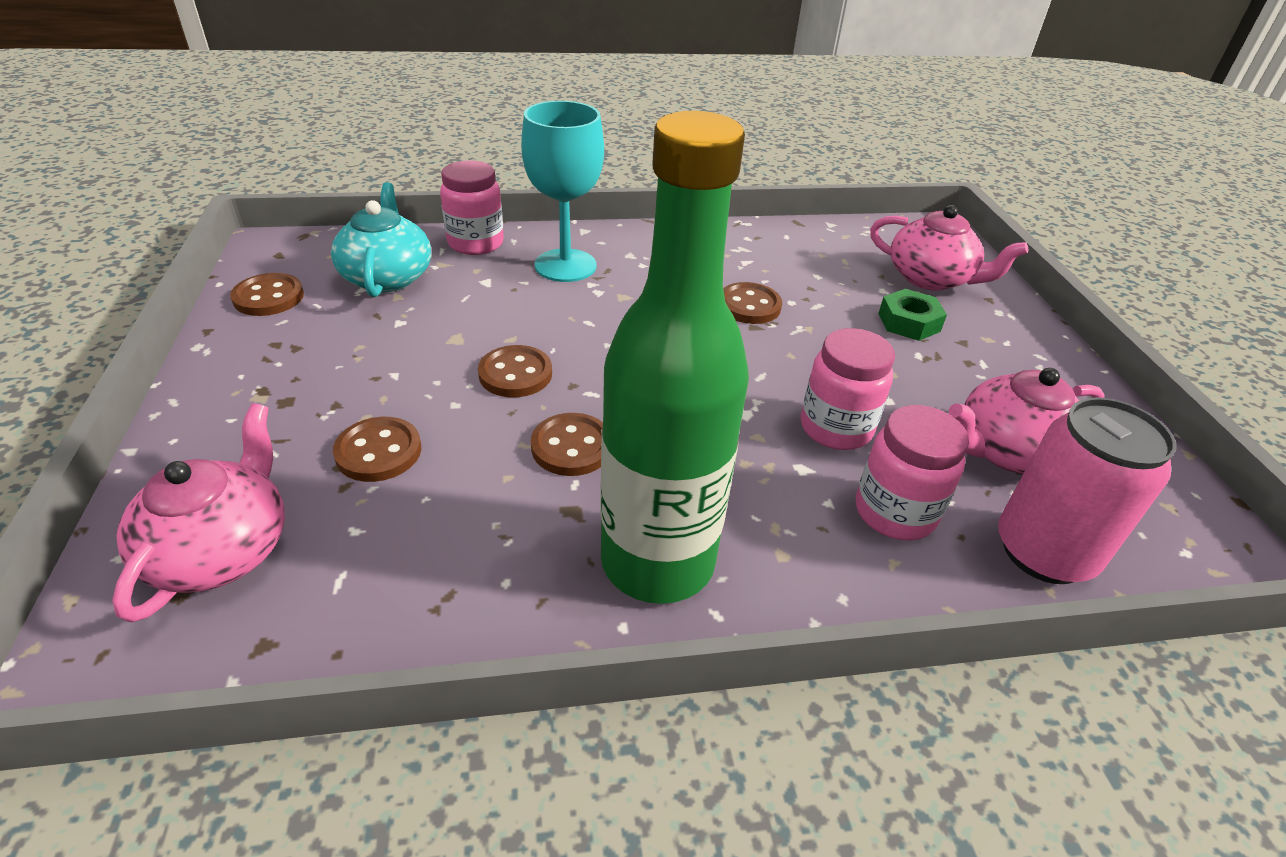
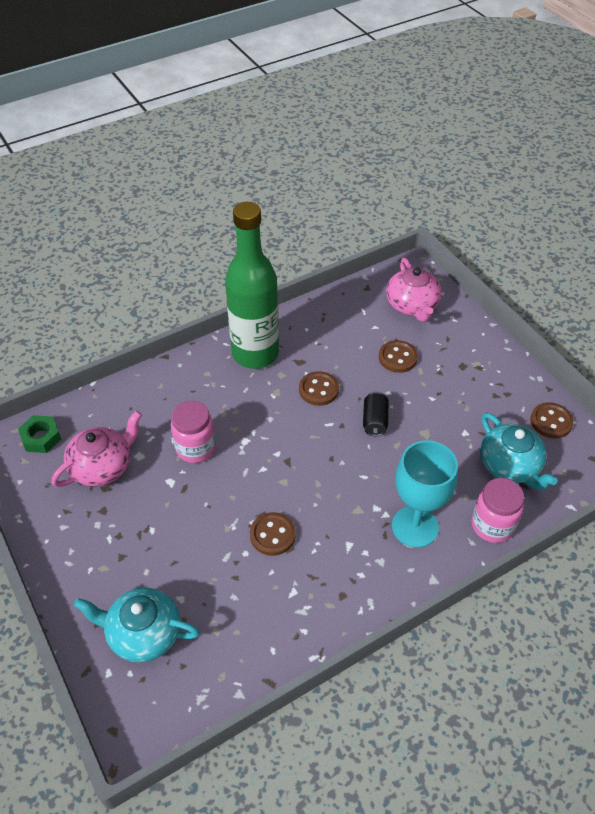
camera: 160 degrees right, 10 degrees up
(515, 374) = (374, 421): brown button -> black can
(894, 512) = (161, 409): pink jar -> none
(909, 322) = (159, 563): green nut -> green nut (41, 437)
(930, 278) = (143, 633): pink teapot -> turquoise teapot
(1043, 552) = (94, 412): pink can -> none

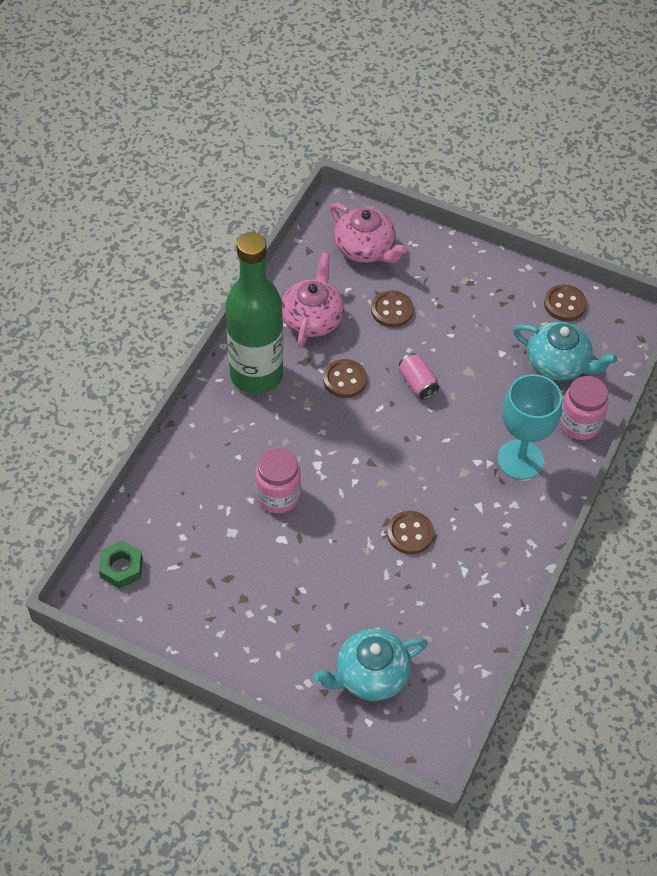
camera: 35 degrees left, 5 degrees up
(102, 466) = (206, 561): pink teapot -> pink teapot (312, 319)
(374, 421) = (417, 383): black can -> pink can

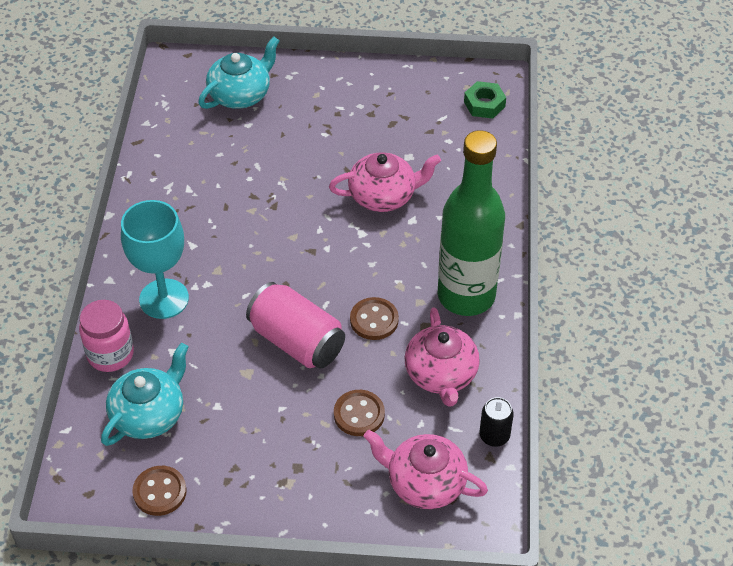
camera: 160 degrees right, 5 degrees down
(278, 496) = (383, 196): pink jar -> pink teapot
(297, 263) = (494, 436): none -> black can
(410, 534) = (249, 202): brown button -> none
(417, 383) = (297, 341): pink can -> pink can, size x1.88
(558, 363) = (149, 414): turquoise teapot -> turquoise teapot turned 120 degrees clockwise

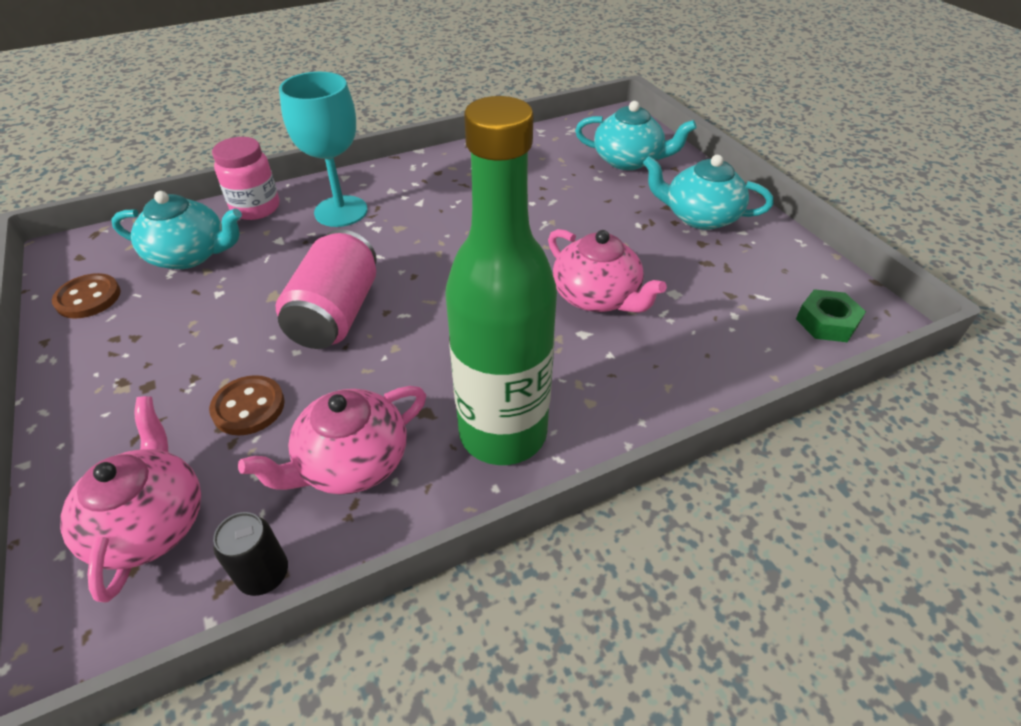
camera: 60 degrees right, 5 degrees down
(342, 97) = (699, 216): none -> turquoise teapot
(374, 320) = (405, 362): brown button -> none

